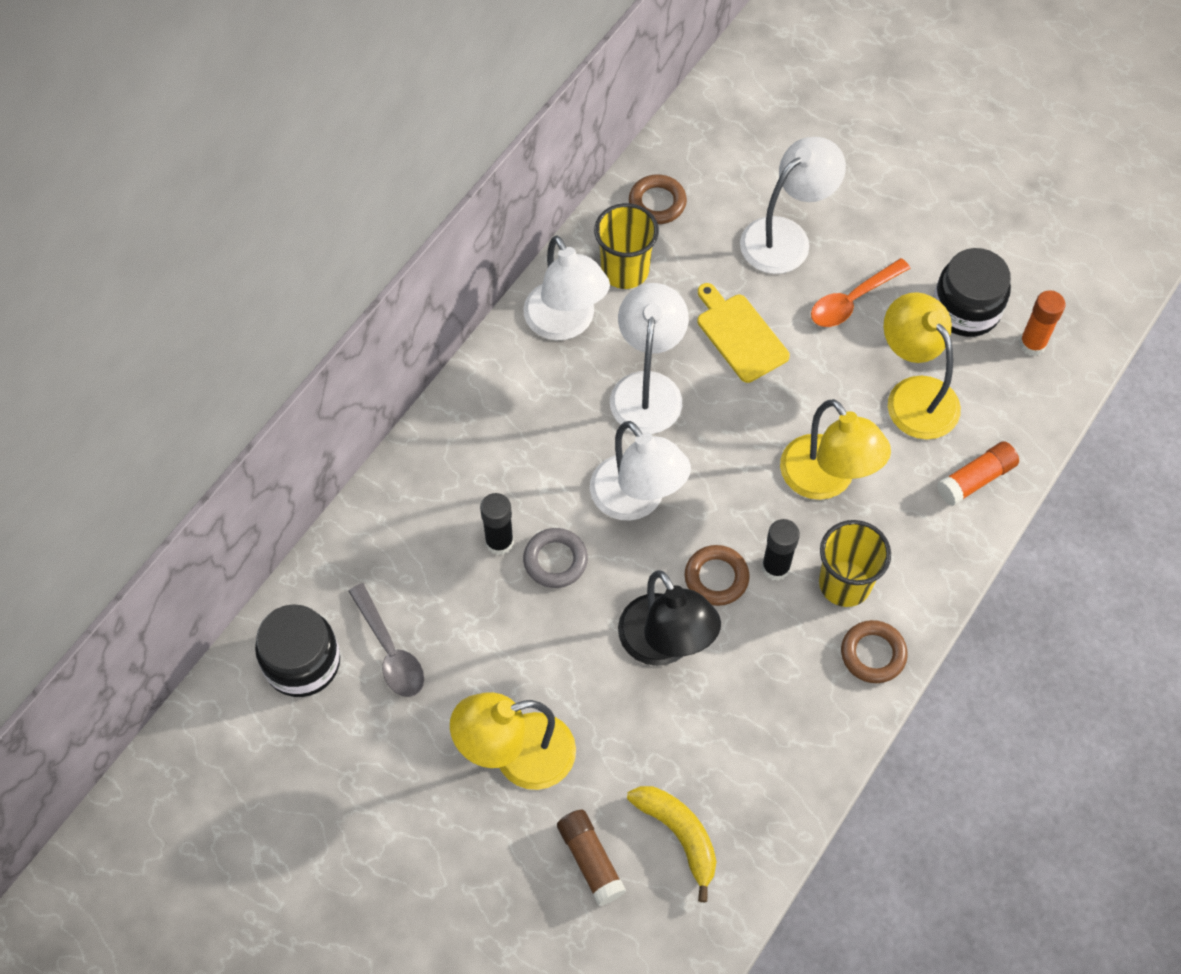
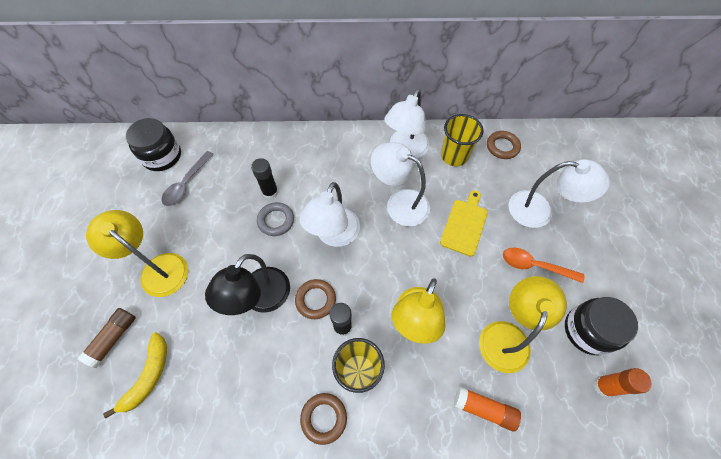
camera: 55 degrees right, 0 degrees up
(647, 388) = (399, 203): white lamp -> white lamp turned 120 degrees counterclockwise

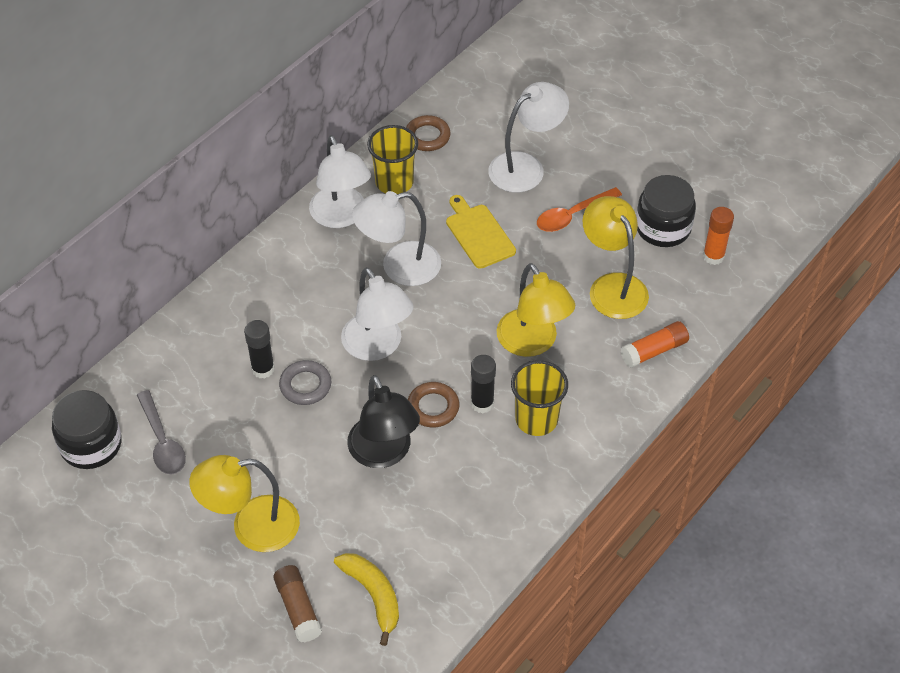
camera: 50 degrees left, 10 degrees down
(324, 418) = (552, 473): brown ring -> none

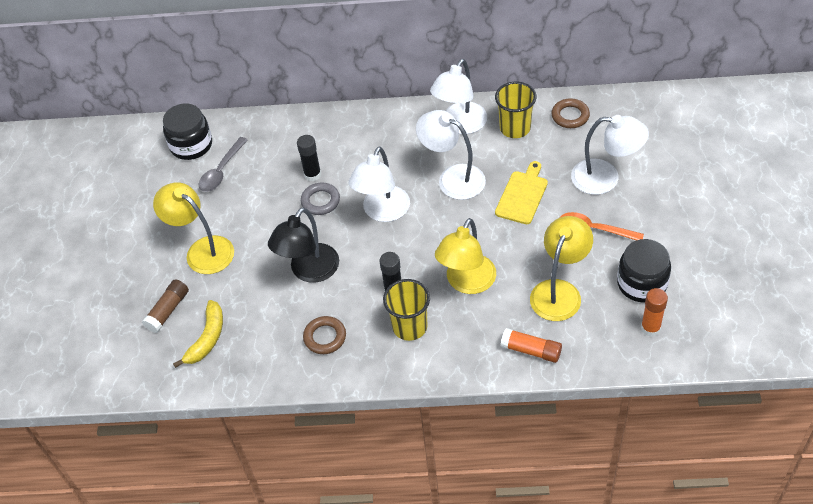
camera: 55 degrees right, 0 degrees up
(433, 407) = (366, 270): brown ring -> brown ring (325, 337)

